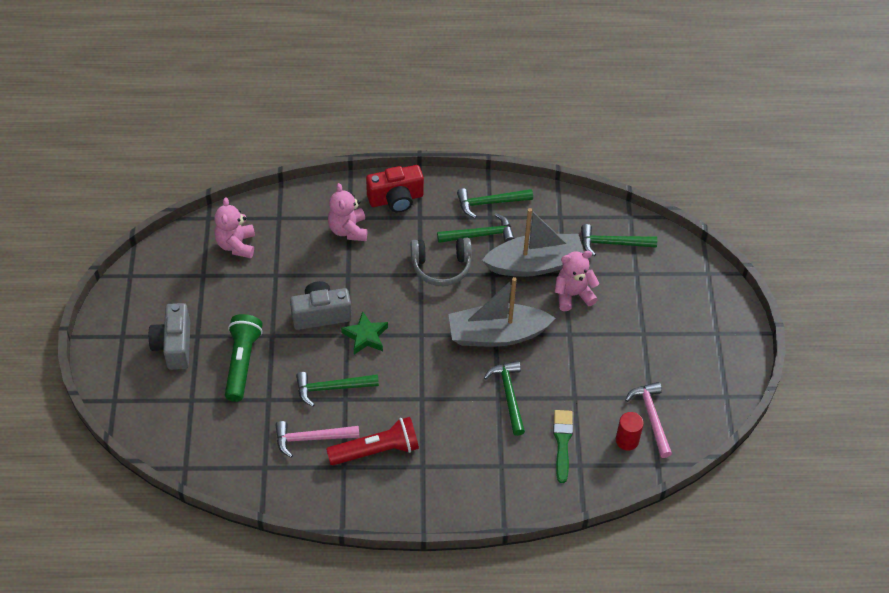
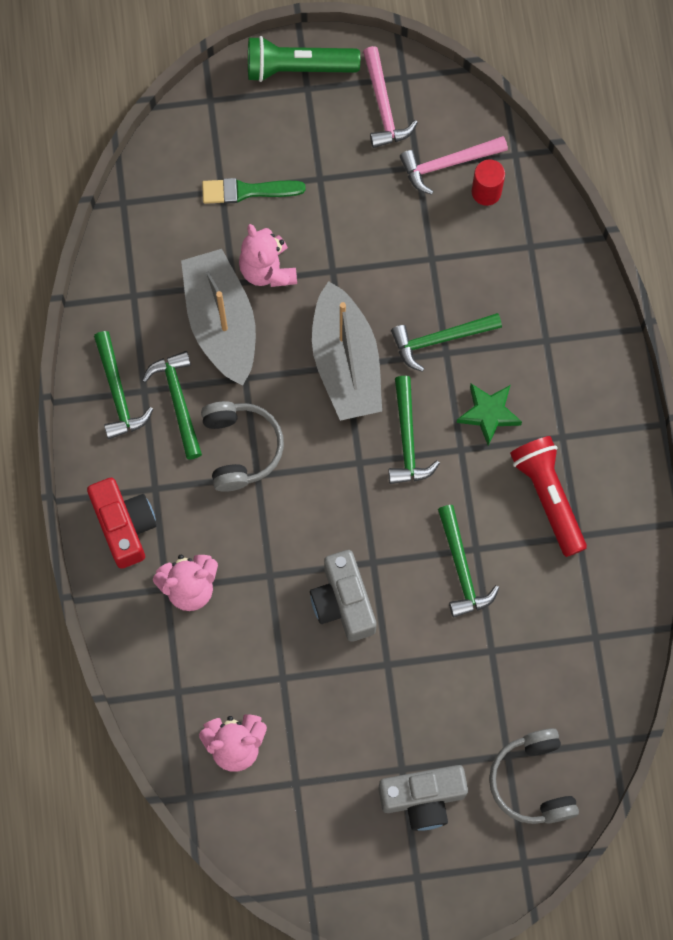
camera: 95 degrees left, 20 degrees up
(169, 413) = (533, 781): none -> grey headphones
(242, 363) = (438, 697): green flashlight -> green flashlight (298, 68)
(311, 438) = (543, 583): pink hammer -> pink hammer (383, 106)
(365, 336) = (372, 536): green star -> green star (488, 414)
(562, 442) = (501, 269): green brush -> green brush (247, 191)
(612, 243) = (173, 223): green hammer -> green hammer (407, 440)

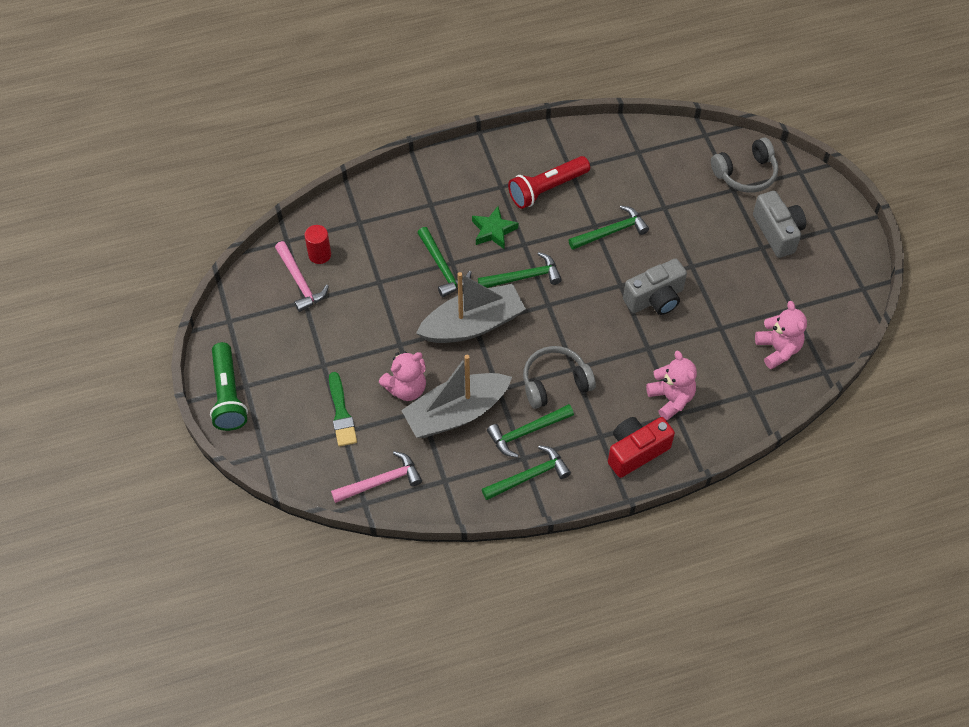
camera: 100 degrees left, 15 degrees down
(383, 106) = (256, 331): pink hammer -> pink hammer (381, 481)

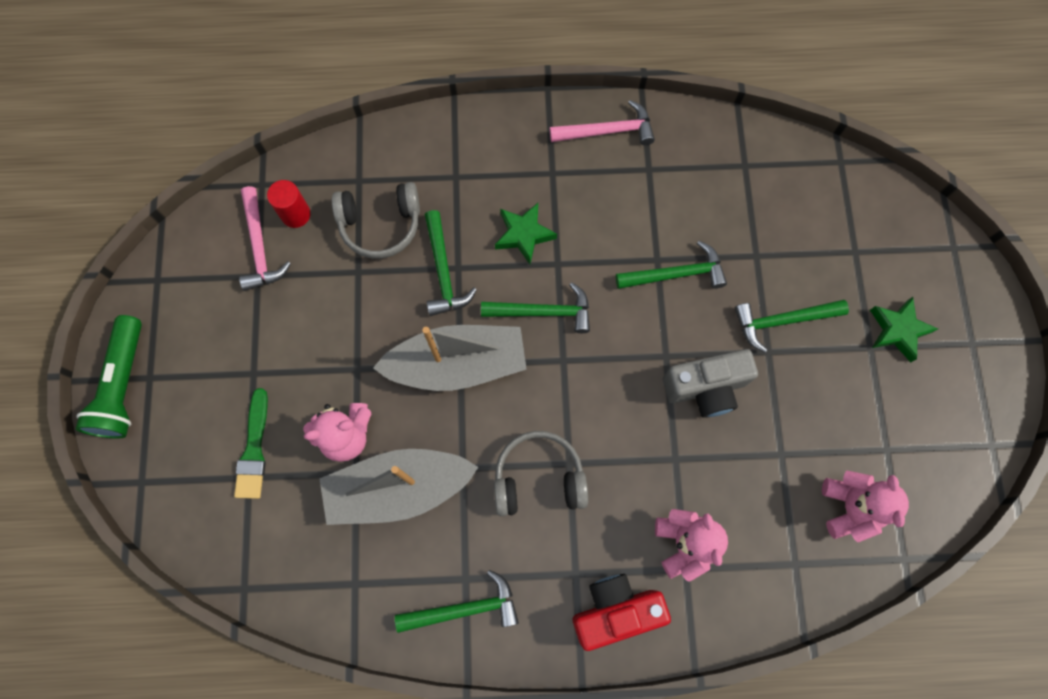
camera: 15 degrees right, 15 degrees up
(381, 481) = (274, 563): pink hammer -> pink hammer (608, 131)
(526, 432) = (480, 541): green hammer -> green hammer (782, 321)
(547, 189) = (610, 191): red flashlight -> none
(745, 174) = (879, 232): grey headphones -> grey headphones (380, 225)
(777, 232) = (898, 330): grey camera -> green star

